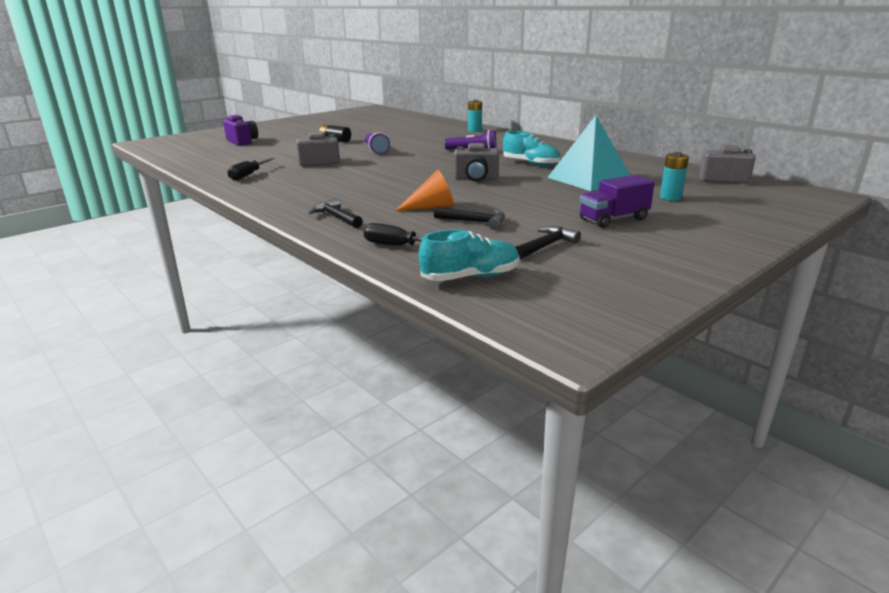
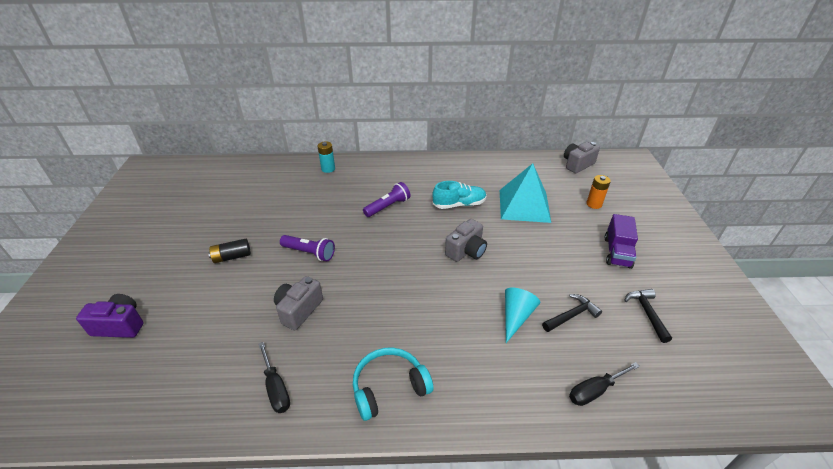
camera: 50 degrees left, 15 degrees up
(291, 195) = (389, 387): none -> turquoise headphones
(336, 217) = (490, 390): black hammer -> none
(431, 207) = (516, 317): orange cone -> turquoise cone
(471, 277) = (686, 387): turquoise shoe -> none
(670, 197) = (594, 204): turquoise battery -> orange battery

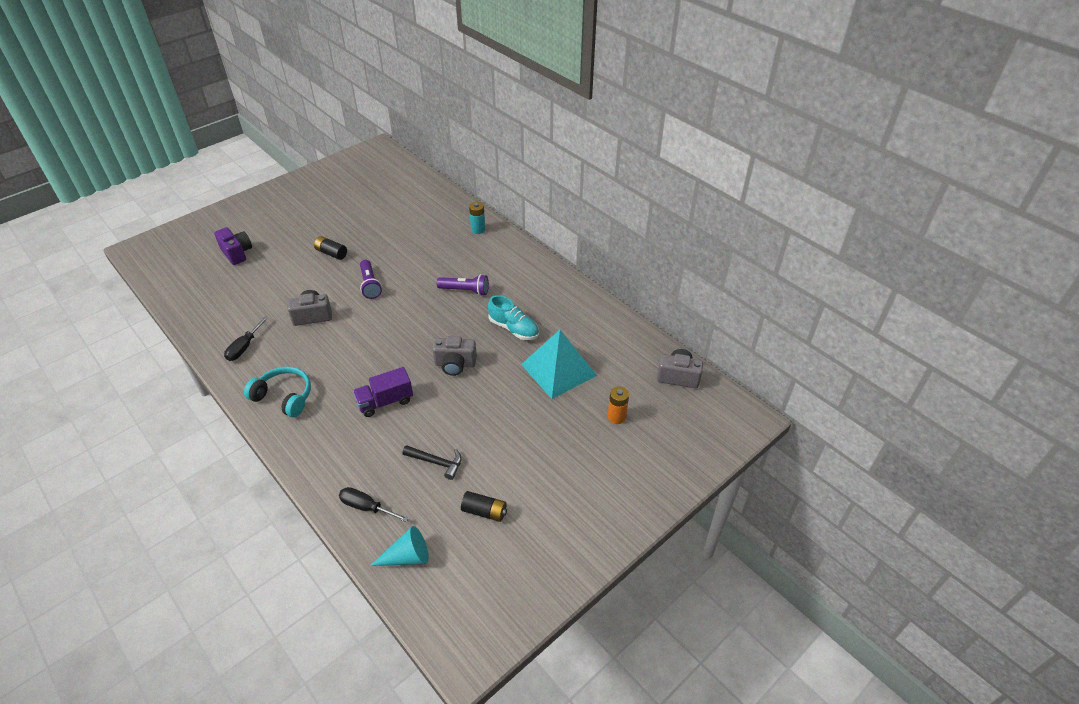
camera: 50 degrees right, 5 degrees up
(516, 317) = (405, 429): turquoise cone -> turquoise cone (407, 557)
(617, 252) = (553, 462): purple truck -> purple truck (385, 401)
(647, 313) = (484, 511): black hammer -> black battery

